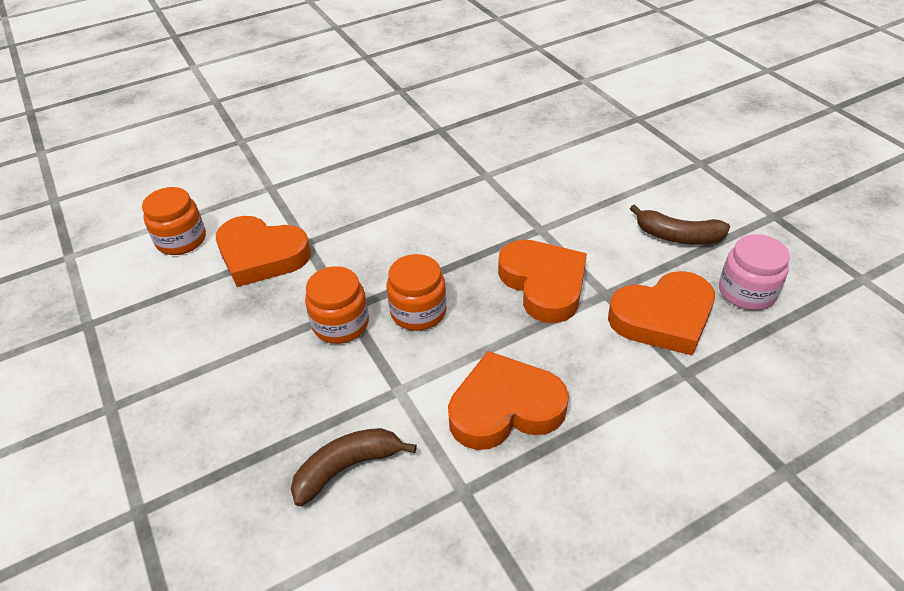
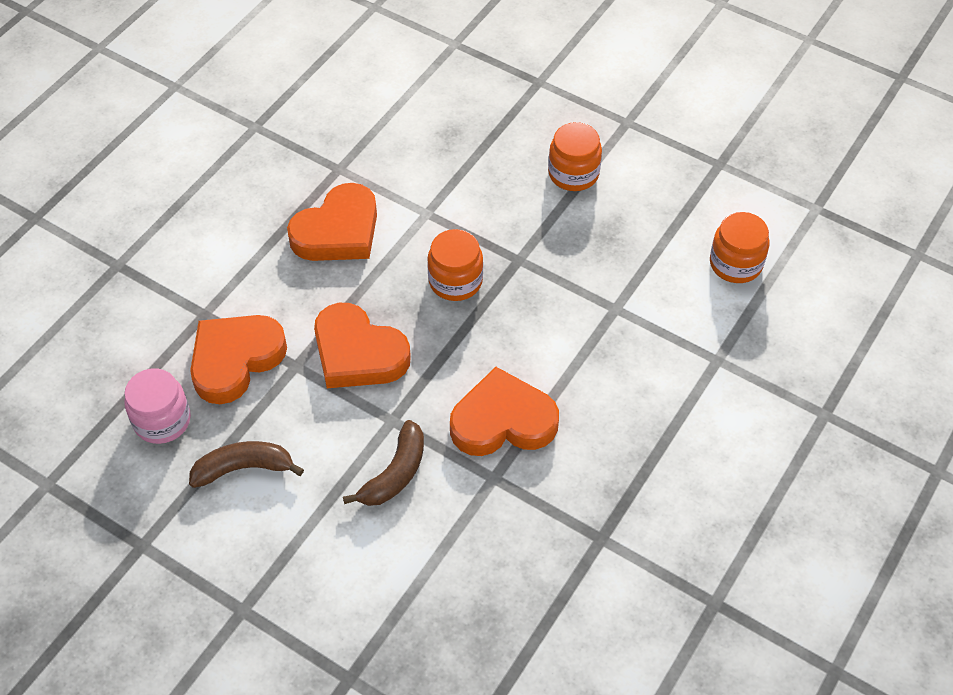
camera: 150 degrees right, 10 degrees up
(261, 255) = (643, 278): orange heart -> orange heart (503, 421)
(341, 324) = (513, 244): orange jar -> orange jar (573, 174)
(347, 467) = (426, 152): brown banana -> brown banana (395, 473)

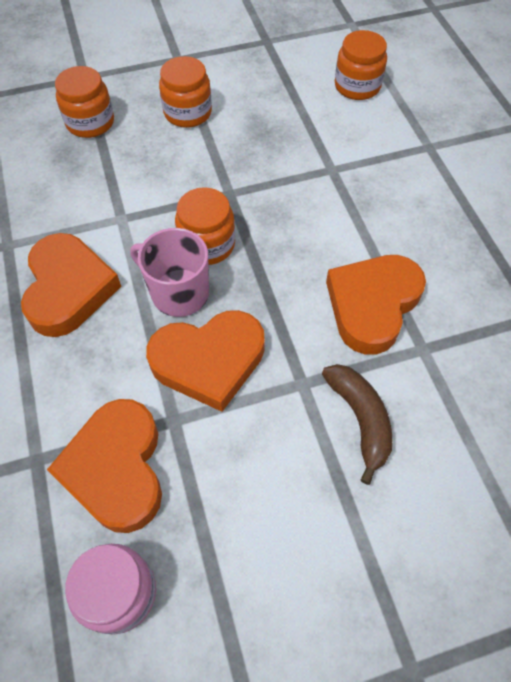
camera: 50 degrees left, 5 degrees up
(243, 468) = (246, 549): brown banana -> none
(396, 295) = (178, 292): none -> pink mug
(496, 123) = (90, 122): none -> orange jar

